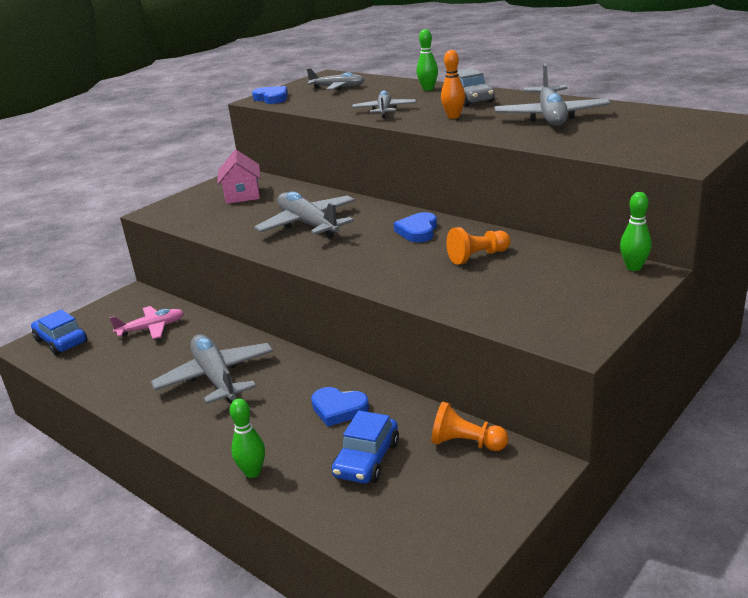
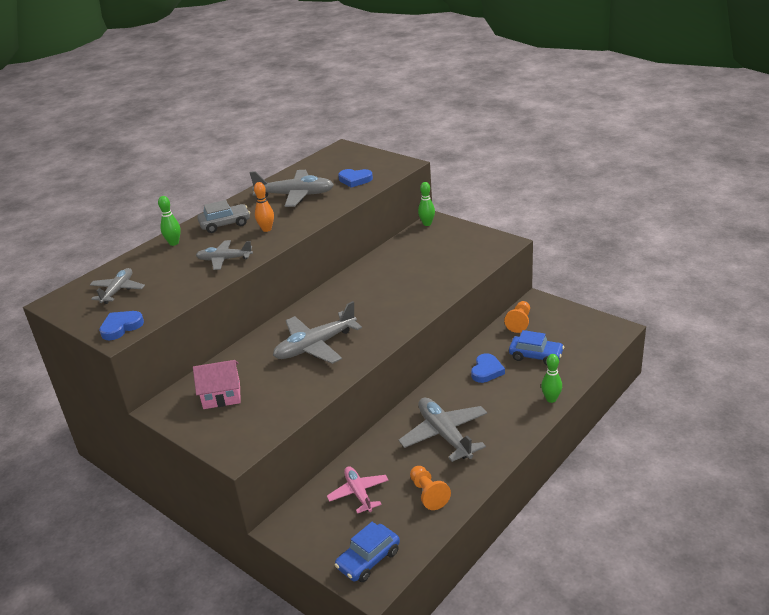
camera: 90 degrees left, 5 degrees up
(216, 378) = (444, 435): grey plane -> grey plane turned 90 degrees clockwise
(418, 231) = (349, 294): blue heart -> blue heart (355, 180)
(477, 257) = (399, 270): orange pawn -> orange pawn (428, 494)

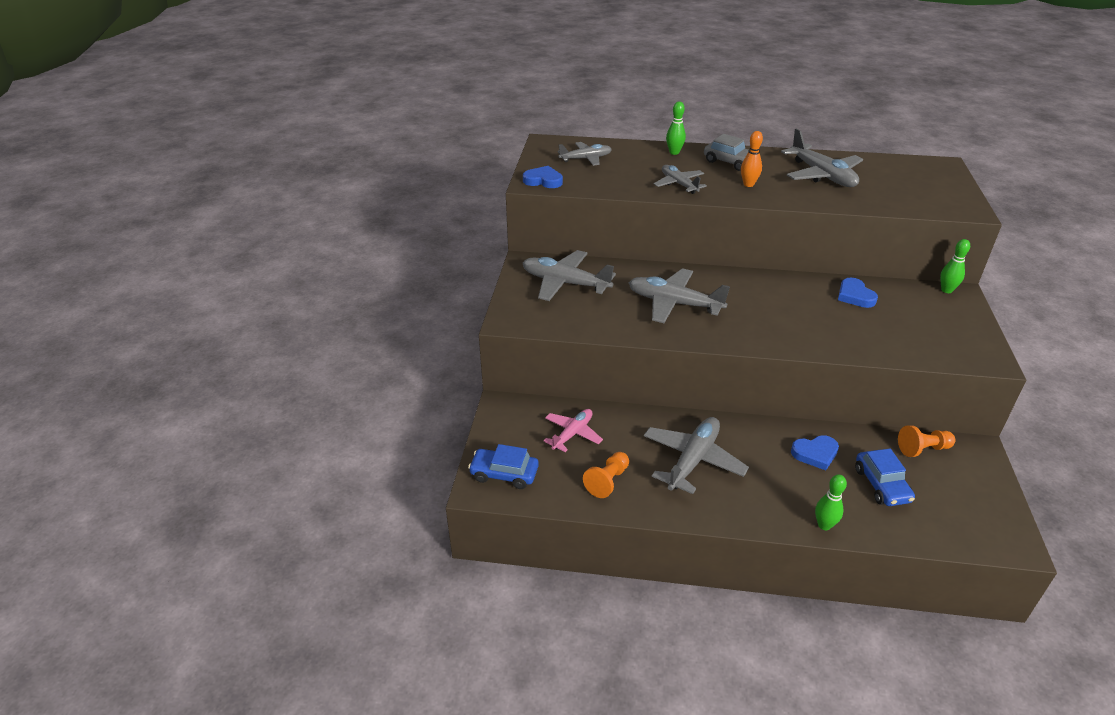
camera: 55 degrees right, 5 degrees up
(222, 395) = (565, 283): pink house -> grey plane
(355, 180) = (895, 195): blue heart -> blue heart (855, 296)

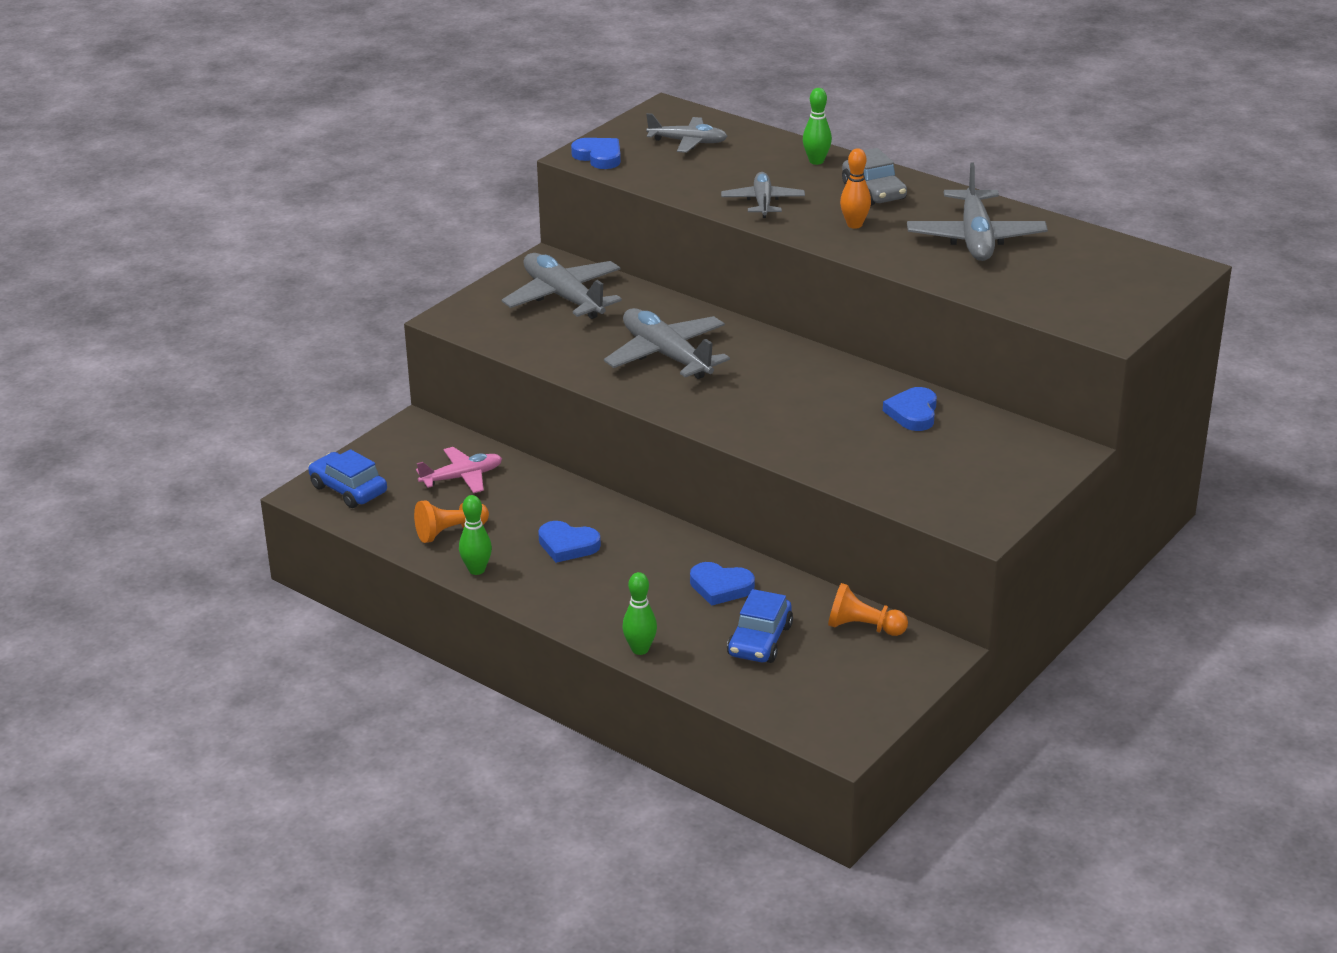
camera: 30 degrees right, 5 degrees down
(693, 460) = (567, 545): grey plane -> blue heart
(946, 290) = (1053, 443): green bowling pin -> green bowling pin (476, 570)

